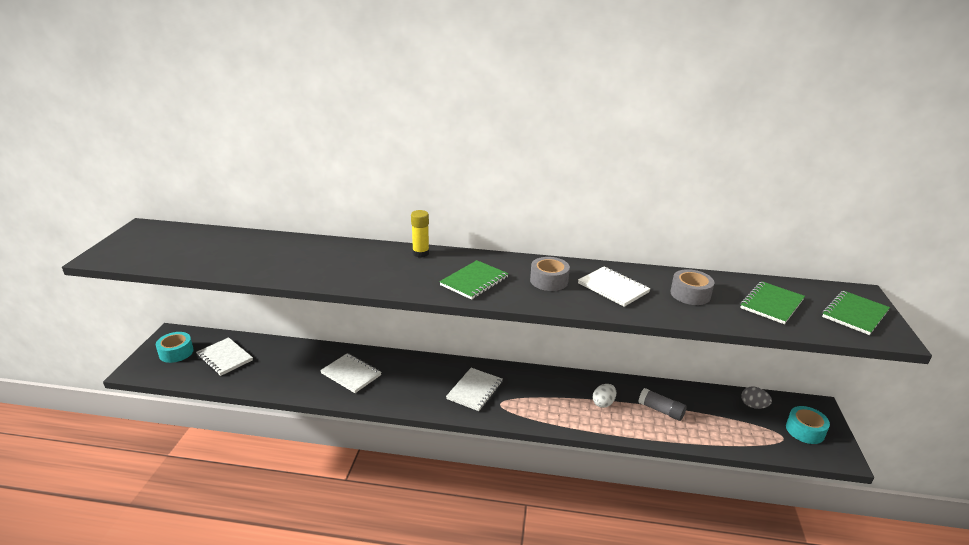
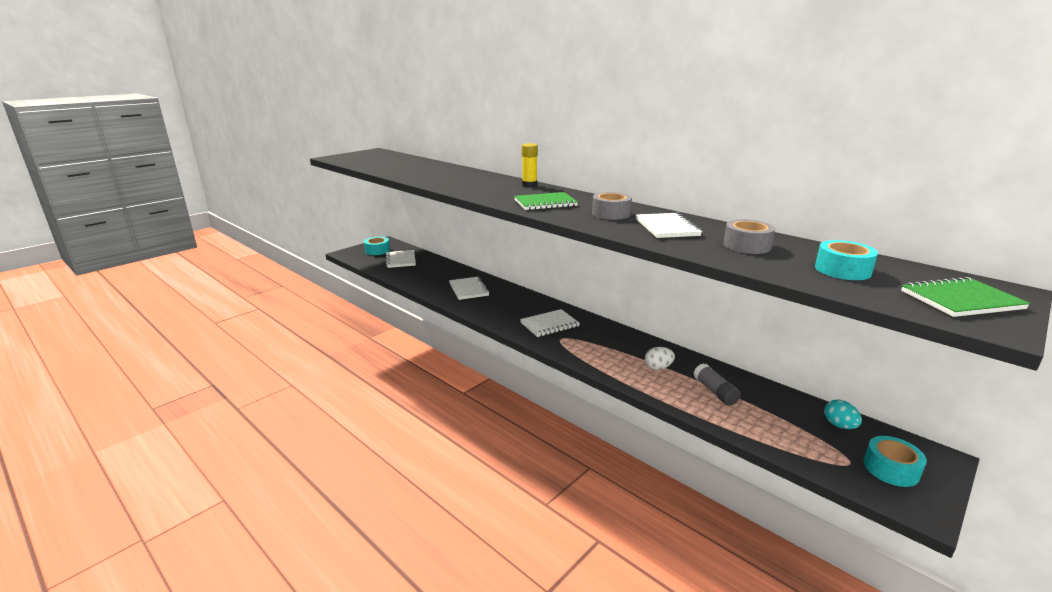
camera: 35 degrees right, 5 degrees down
(753, 406) = (839, 425): grey egg -> turquoise egg
(771, 304) = (842, 270): green notebook -> turquoise tape

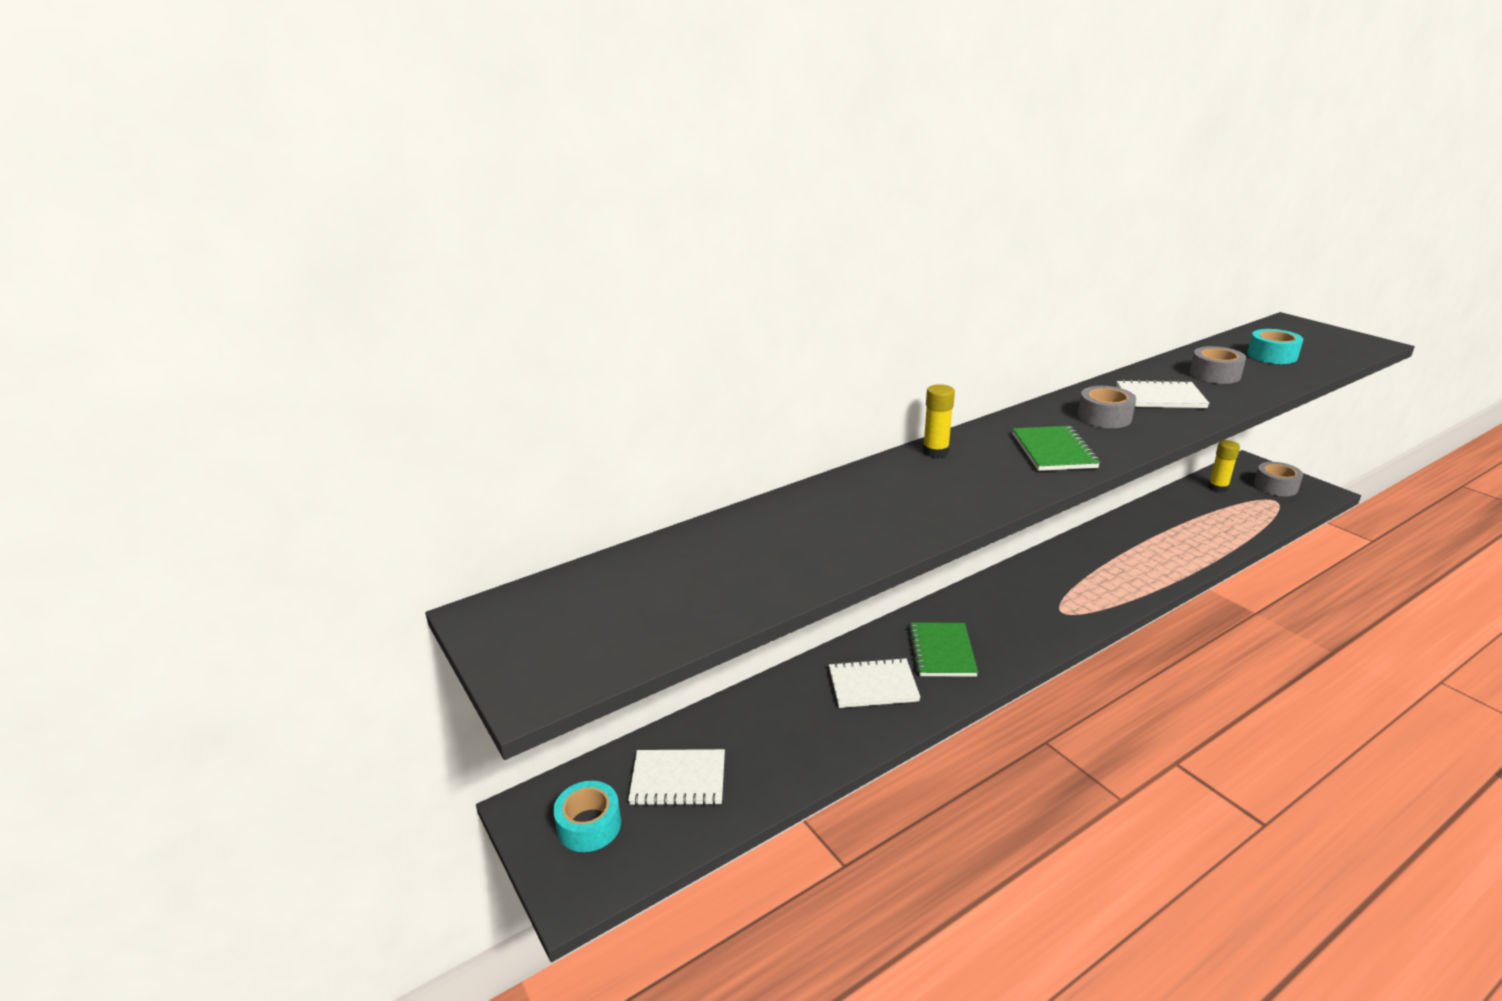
camera: 75 degrees left, 5 degrees up
(549, 324) = (1018, 615): white notebook -> none
(658, 368) = (1131, 554): white egg -> none
(715, 392) = (1176, 532): grey glue stick -> none
(839, 425) = (1217, 487): turquoise egg -> yellow glue stick
(891, 469) = (1275, 486): turquoise tape -> grey tape
(961, 300) = (1323, 338): green notebook -> green notebook (942, 651)

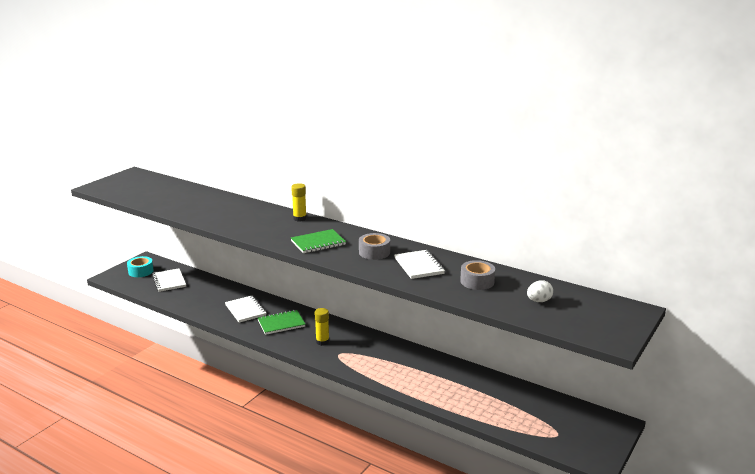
camera: 65 degrees right, 5 degrees down
(1217, 487) = (555, 407): yellow glue stick -> yellow glue stick (322, 341)
(1272, 355) = (539, 301): turquoise tape -> white egg
(1275, 486) = (584, 436): grey tape -> none

